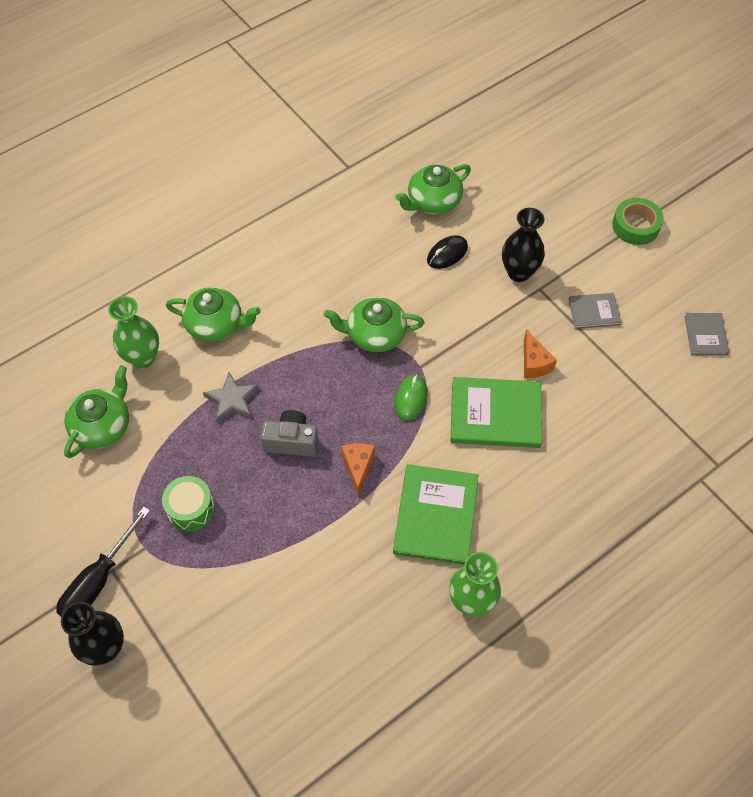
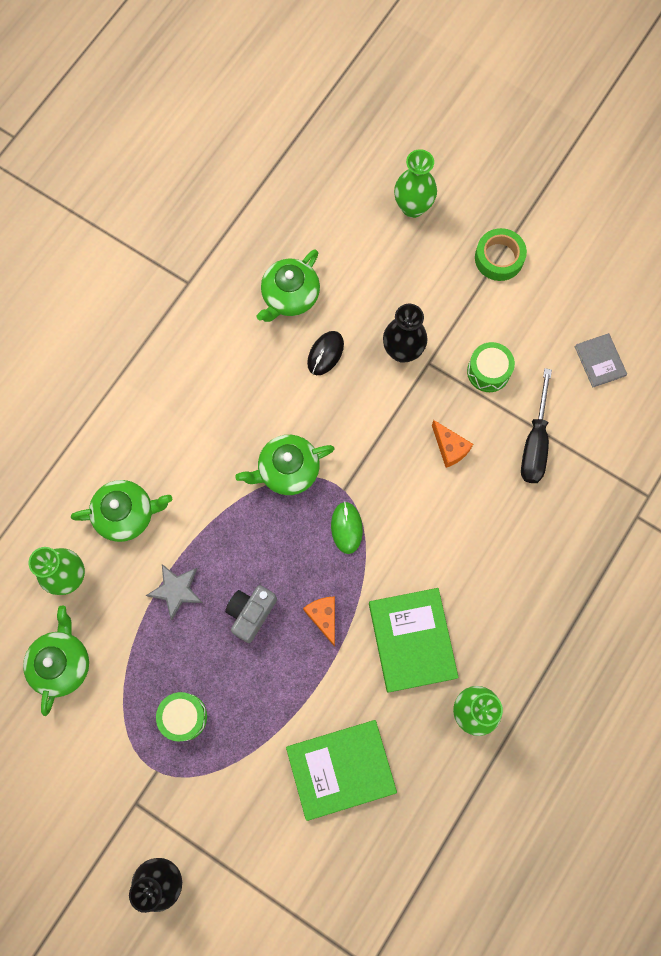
camera: 20 degrees left, 15 degrees up
(98, 580) = (127, 818): black screwdriver -> black screwdriver (535, 442)
(291, 441) = (251, 613): grey camera -> grey camera turned 45 degrees counterclockwise
(495, 414) = (431, 516): green book -> green book (341, 769)
(570, 166) = (413, 207): none -> green vase
(594, 312) = (488, 371): grey book -> green drum

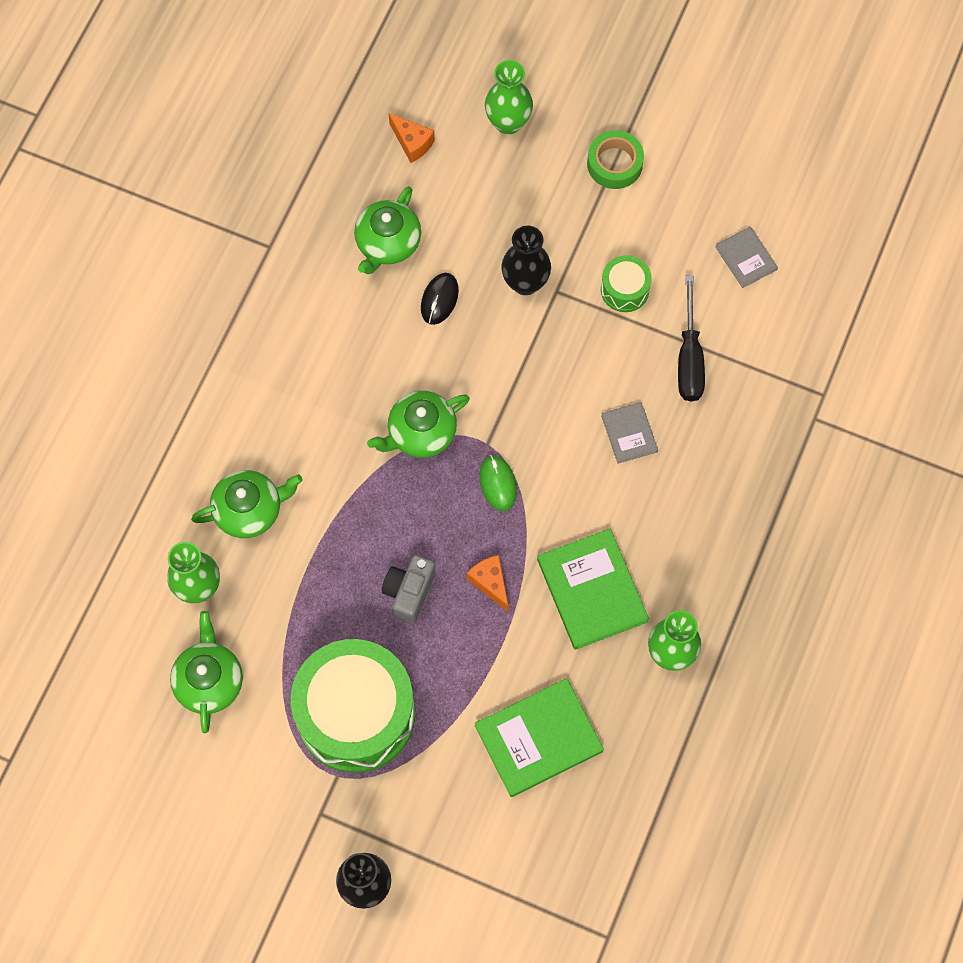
camera: 10 degrees left, 5 degrees down
(176, 590) = (321, 582): grey star -> none
(183, 717) = (355, 714): green drum -> green drum, size x2.27
(450, 448) = (596, 379): orange cheese -> orange cheese (412, 143)
(470, 502) = (629, 433): none -> grey book

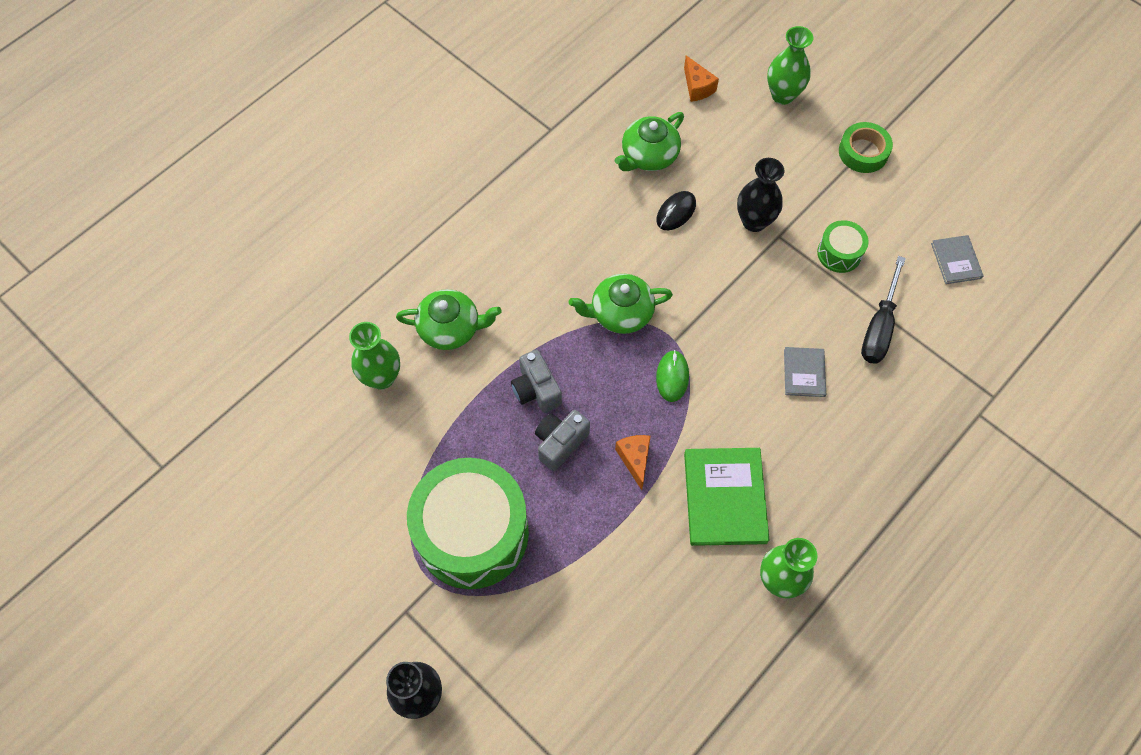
camera: 20 degrees right, 5 degrees down
(209, 681) = (357, 459): green teapot -> none
(364, 545) = (536, 390): none -> grey camera
(538, 738) = (629, 615): green book -> none

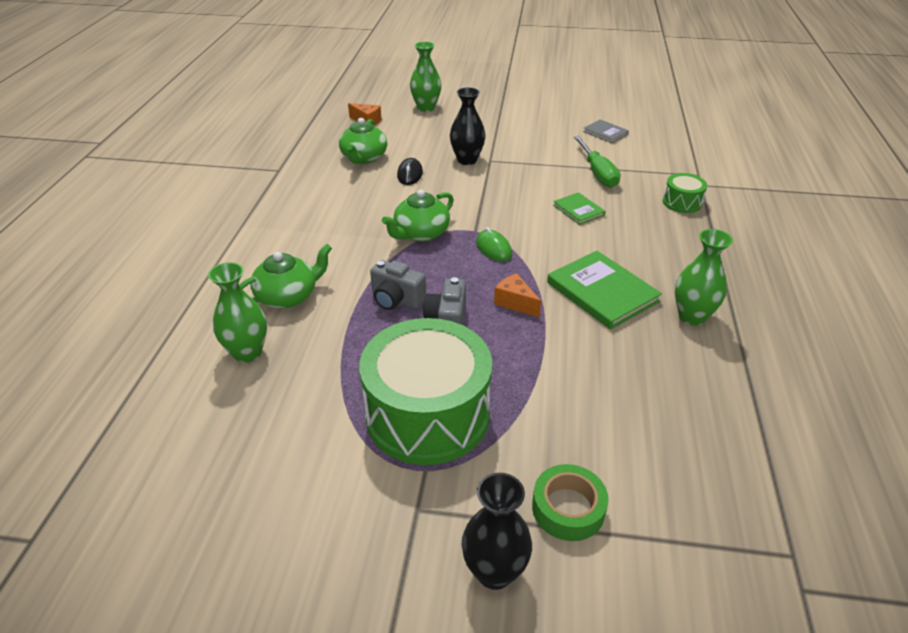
camera: 35 degrees left, 25 degrees down
(804, 373) = (578, 210): grey book -> green book
(839, 253) = (536, 154): green drum -> green drum (682, 202)
(863, 152) = (500, 113): green tape -> green tape (568, 508)
(879, 327) = (597, 173): black screwdriver -> green screwdriver

